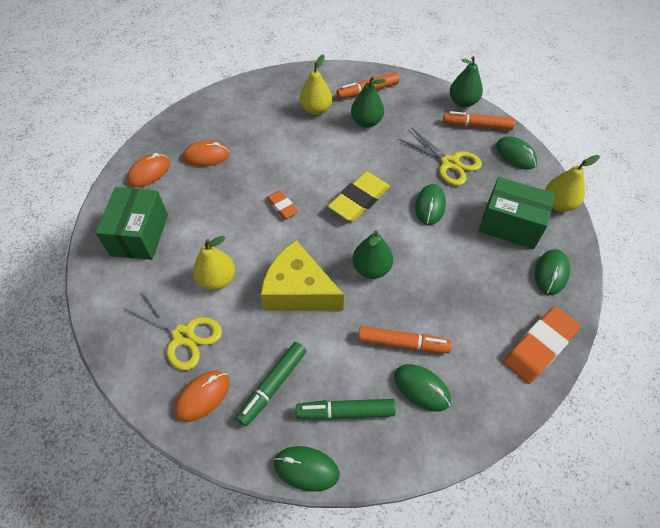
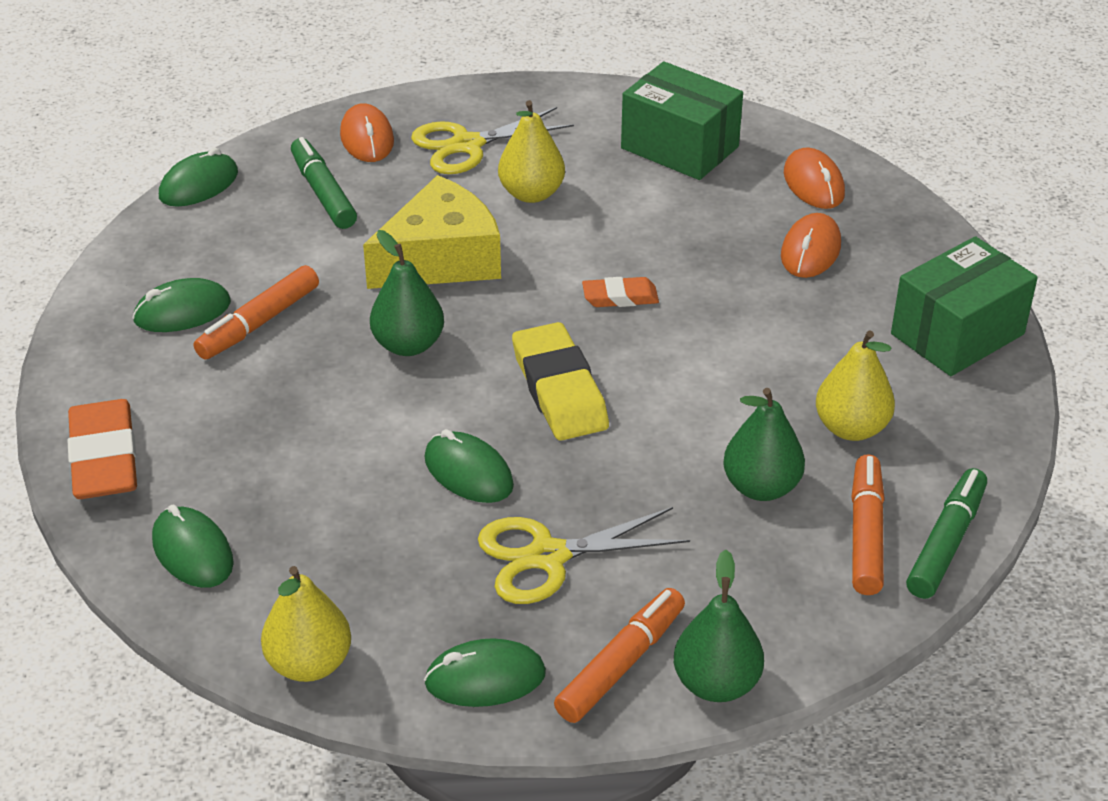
camera: 120 degrees right, 15 degrees down
(345, 412) = (227, 236): green marker -> green marker (946, 542)
(510, 225) = (332, 559): green box -> green box (957, 334)

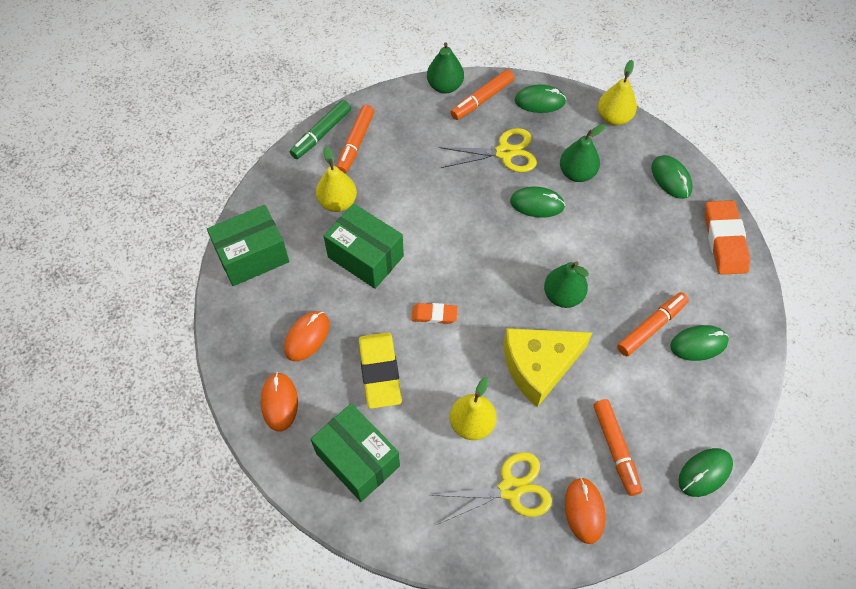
camera: 170 degrees left, 20 degrees up
(323, 192) = (615, 449): green marker -> orange marker
(468, 472) = (537, 204): green mouse -> green mouse turned 45 degrees counterclockwise
(559, 389) = (482, 250): yellow eraser -> yellow eraser (380, 372)
(761, 487) = (395, 175): green pear -> green pear (577, 173)
(763, 356) = (365, 257): none -> green box

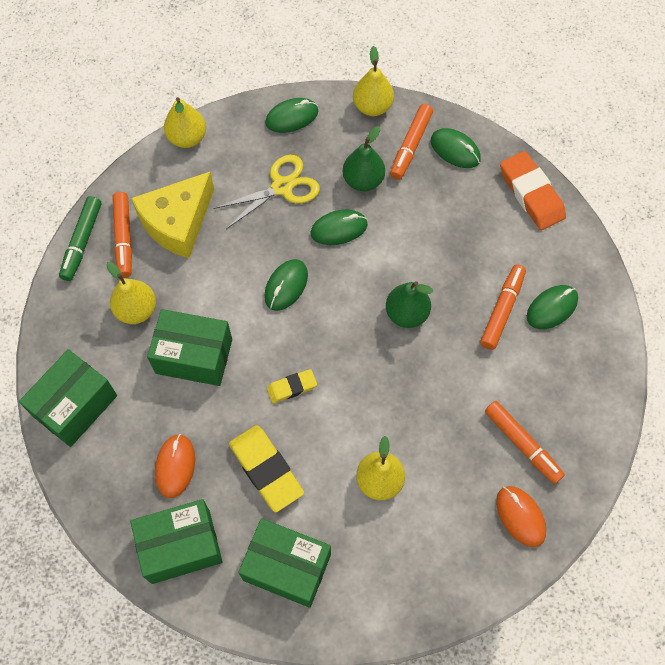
camera: 25 degrees left, 5 degrees up
(279, 402) = (180, 546): orange mouse -> green box
(434, 315) = (292, 387): orange eraser -> yellow eraser
(445, 86) = (187, 138): green pear -> yellow pear
(482, 99) = (232, 138): orange marker -> orange marker (410, 146)
(510, 489) = (444, 528): yellow scissors -> none
(539, 366) = (416, 395): yellow cheese -> yellow cheese (177, 223)
(704, 473) = (610, 430): green mouse -> green mouse (286, 286)

